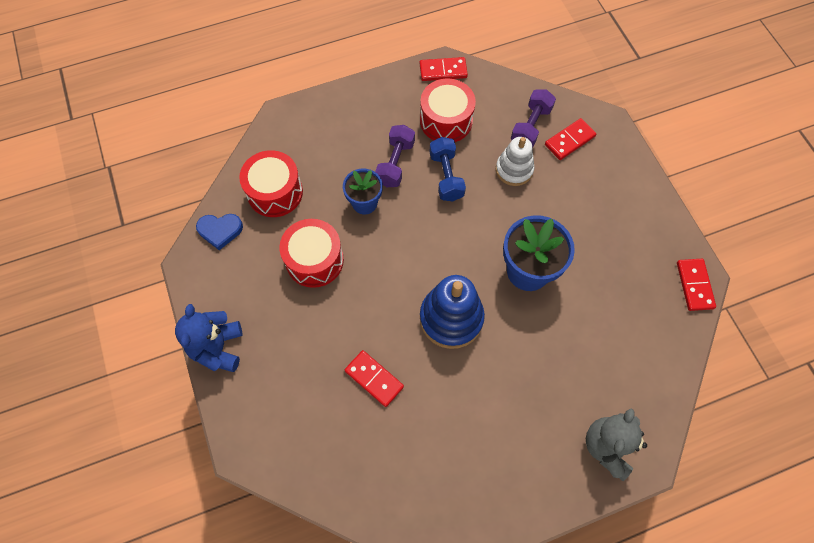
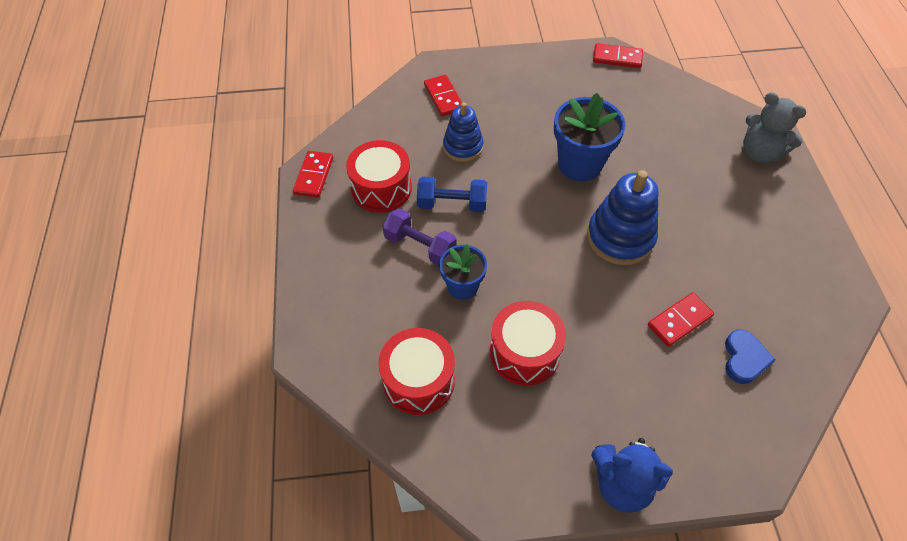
camera: 75 degrees left, 10 degrees down
(220, 231) = (456, 457): blue heart -> blue heart (744, 359)
(514, 170) = (463, 147): white stacking toy -> blue stacking toy
(530, 126) = (416, 121): purple dumbbell -> none

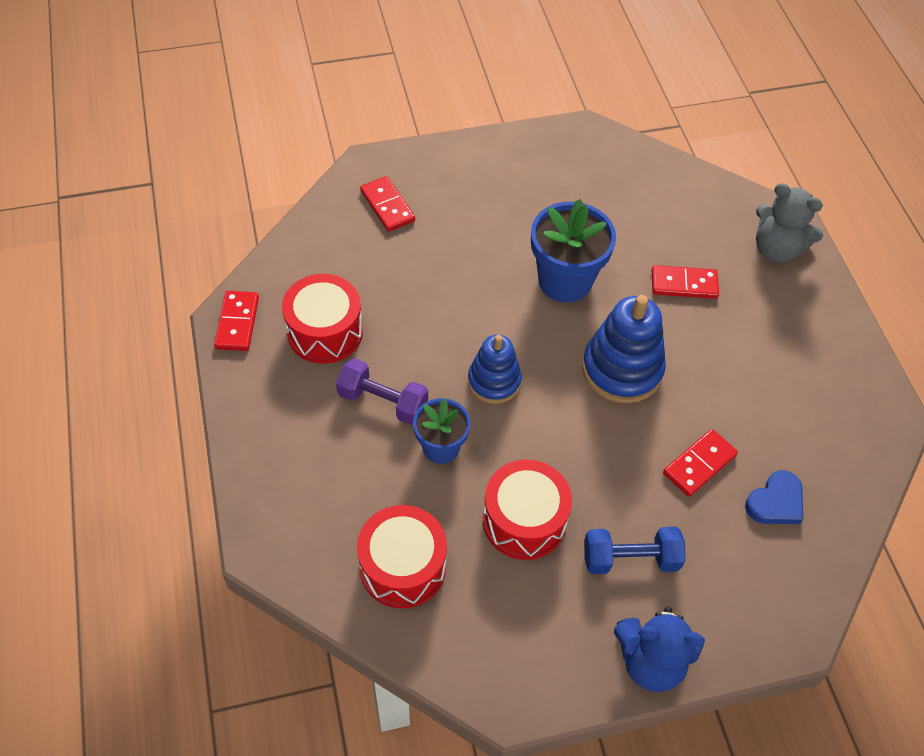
camera: 10 degrees left, 0 degrees up
(452, 204) = (415, 345): blue dumbbell -> blue dumbbell (630, 559)
(463, 147) = (419, 270): blue stacking toy -> blue stacking toy (494, 381)
(617, 58) = (596, 138): red domino -> red domino (684, 284)
(744, 359) = (775, 502): blue heart -> blue heart turned 45 degrees clockwise

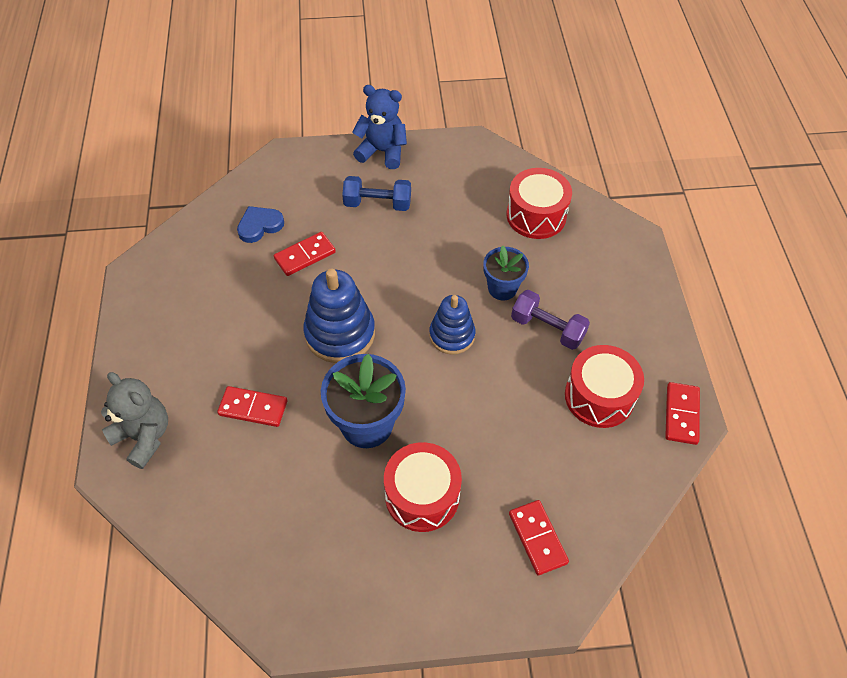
camera: 170 degrees left, 0 degrees up
(524, 520) = (446, 233): red drum -> red drum (422, 495)

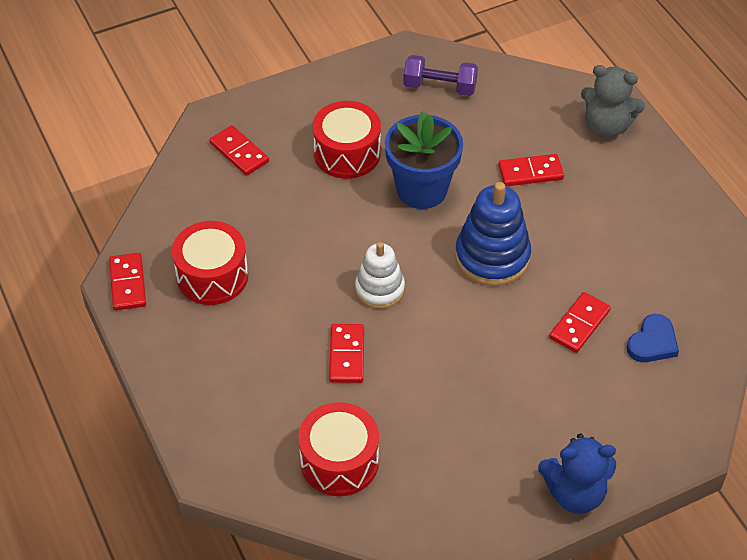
camera: 160 degrees right, 5 degrees down
(377, 203) = (537, 414): blue dumbbell -> none
(452, 335) = (379, 289): blue stacking toy -> white stacking toy
(502, 288) = (346, 355): blue flower pot -> red domino
(547, 328) = (283, 326): purple dumbbell -> purple dumbbell (440, 87)

